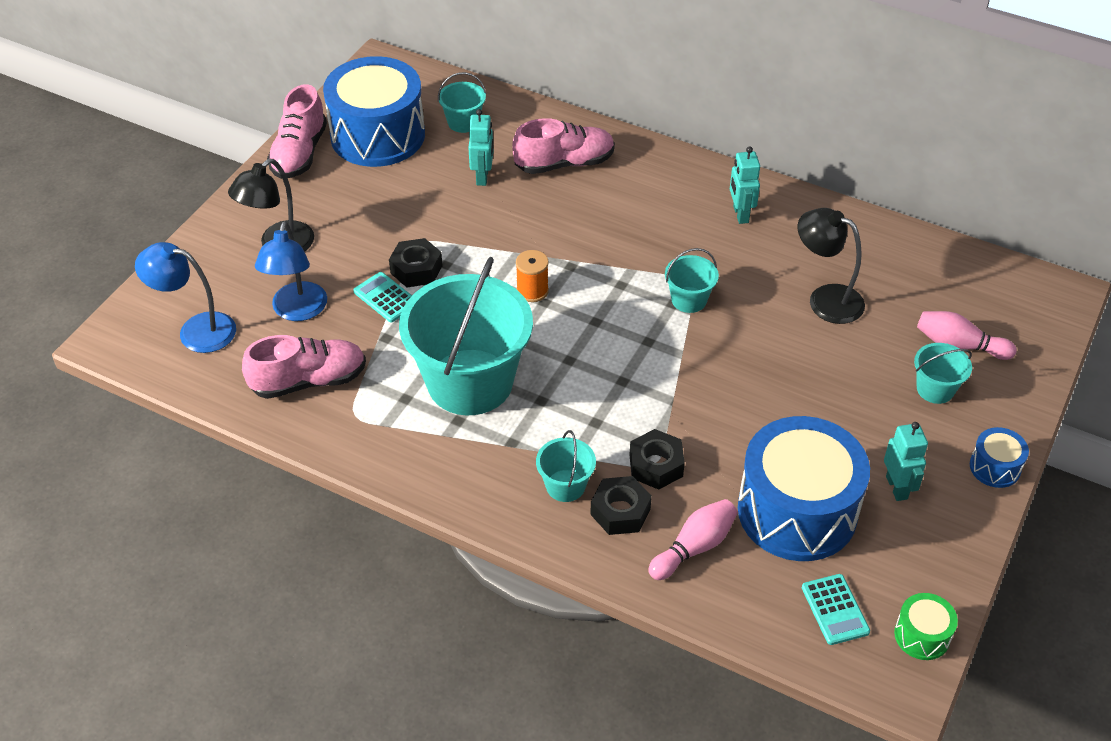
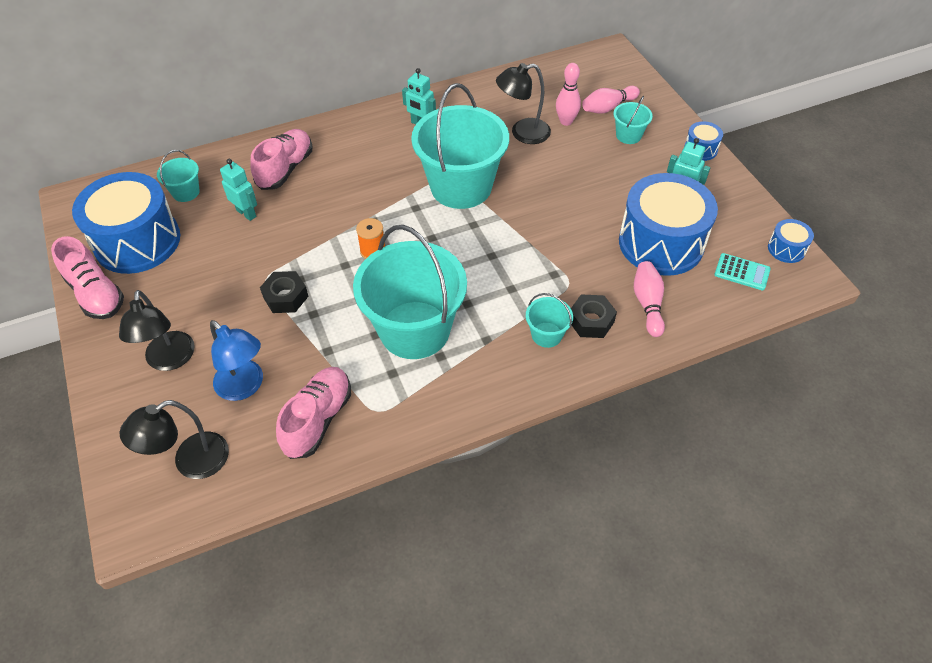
camera: 50 degrees left, 5 degrees up
(196, 330) = (191, 462): blue lamp -> black lamp
(386, 298) = (291, 329): turquoise calculator -> none
(656, 465) = (571, 282): black nut -> none
(689, 300) = (461, 186): turquoise bucket -> turquoise bucket, size x2.30
(889, 323) = (566, 121): none -> pink bowling pin
(922, 635) = (786, 249): green drum -> blue drum

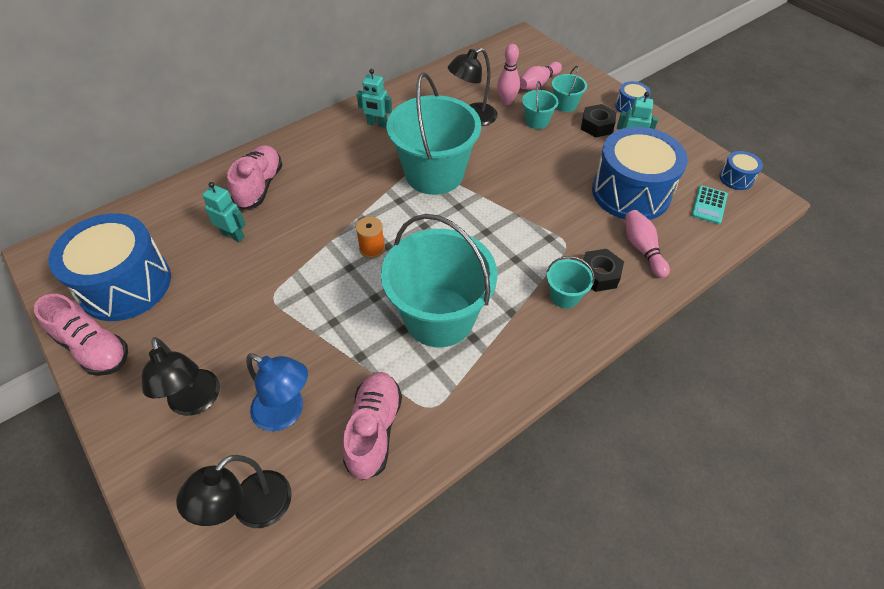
camera: 15 degrees left, 0 degrees up
(186, 192) = (164, 226): turquoise bucket -> turquoise bucket (537, 121)
(285, 297) = (300, 310): black nut -> black nut (597, 126)
(742, 272) = (709, 205): turquoise calculator -> turquoise calculator turned 105 degrees clockwise

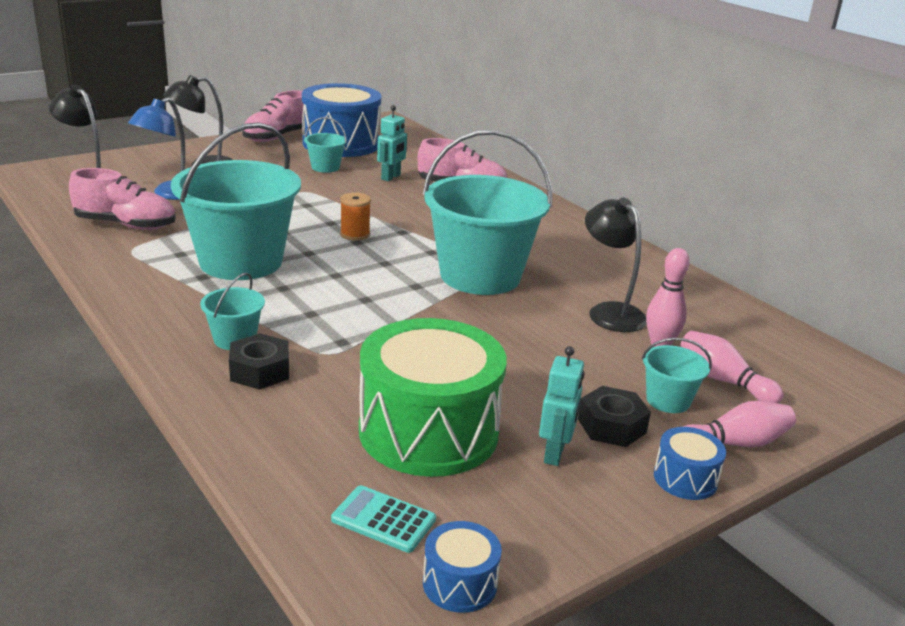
camera: 90 degrees right, 25 degrees down
(377, 124) = (580, 247): turquoise robot -> none
(537, 121) = (612, 365): turquoise bucket -> turquoise bucket (325, 167)
(631, 192) = (428, 431): blue drum -> green drum
(642, 249) = (296, 418): pink bowling pin -> pink bowling pin (734, 443)

